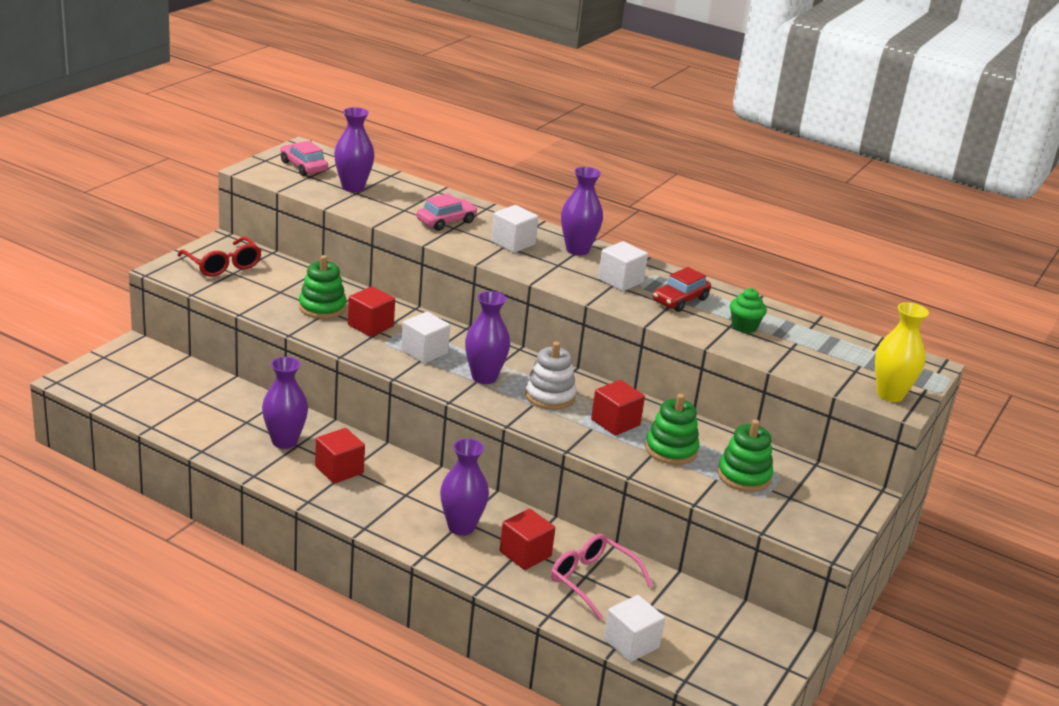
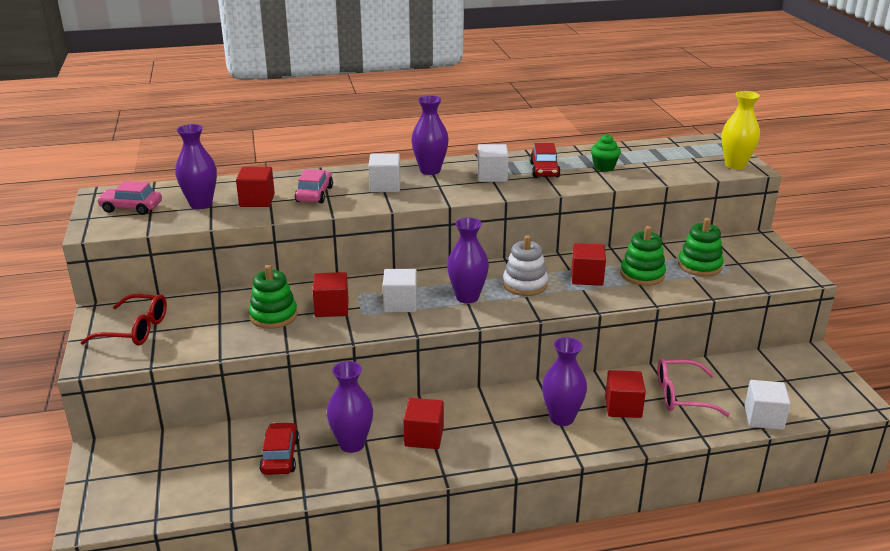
camera: 40 degrees left, 0 degrees up
(228, 418) = (280, 456): none -> red car
(396, 205) = (257, 200): none -> red cube

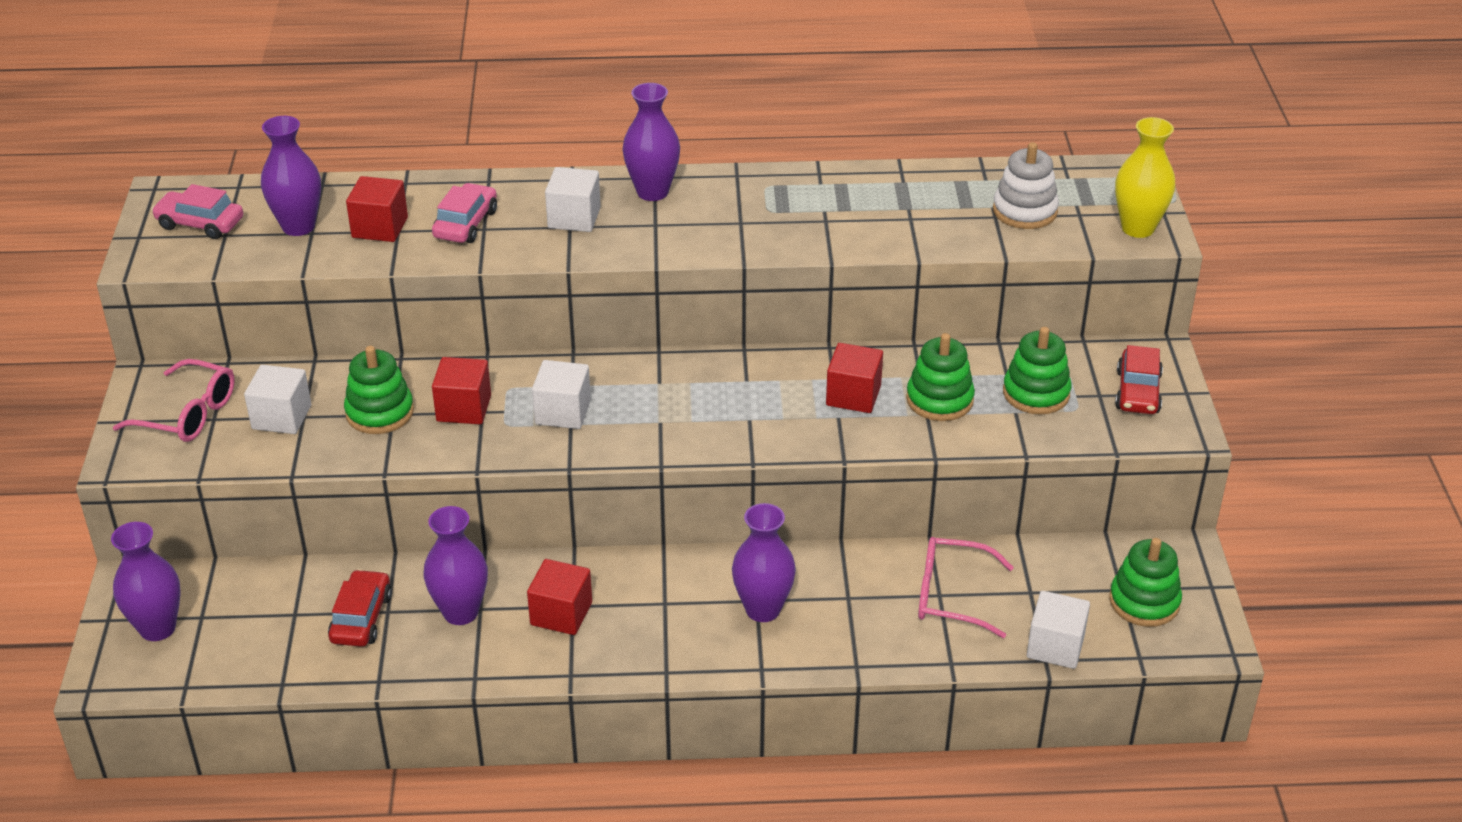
camera: 10 degrees right, 10 degrees up
(134, 330) = (187, 414): red glasses -> pink glasses
(467, 297) = (662, 411): purple vase -> purple vase (157, 628)
(492, 176) = (742, 213): white cube -> white cube (281, 417)
(525, 284) = (755, 398): white stacking toy -> white stacking toy (1024, 211)
(544, 170) = (828, 209): red car -> red car (1138, 392)
(604, 167) = (925, 212): green cupcake -> none
(623, 407) = (857, 603): red cube -> none
(804, 385) = (1144, 602): none -> green stacking toy

